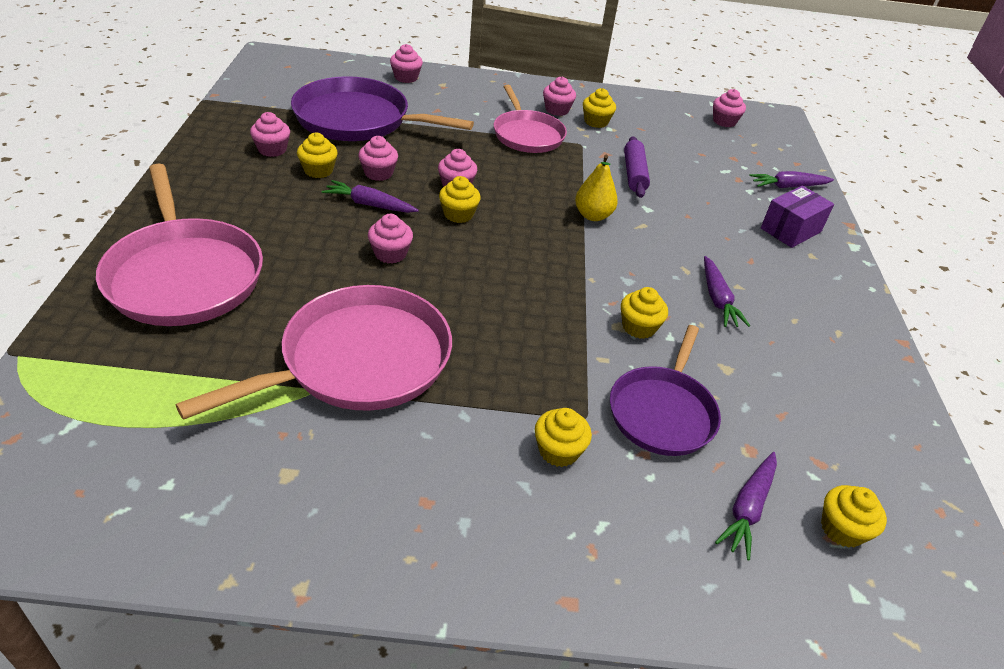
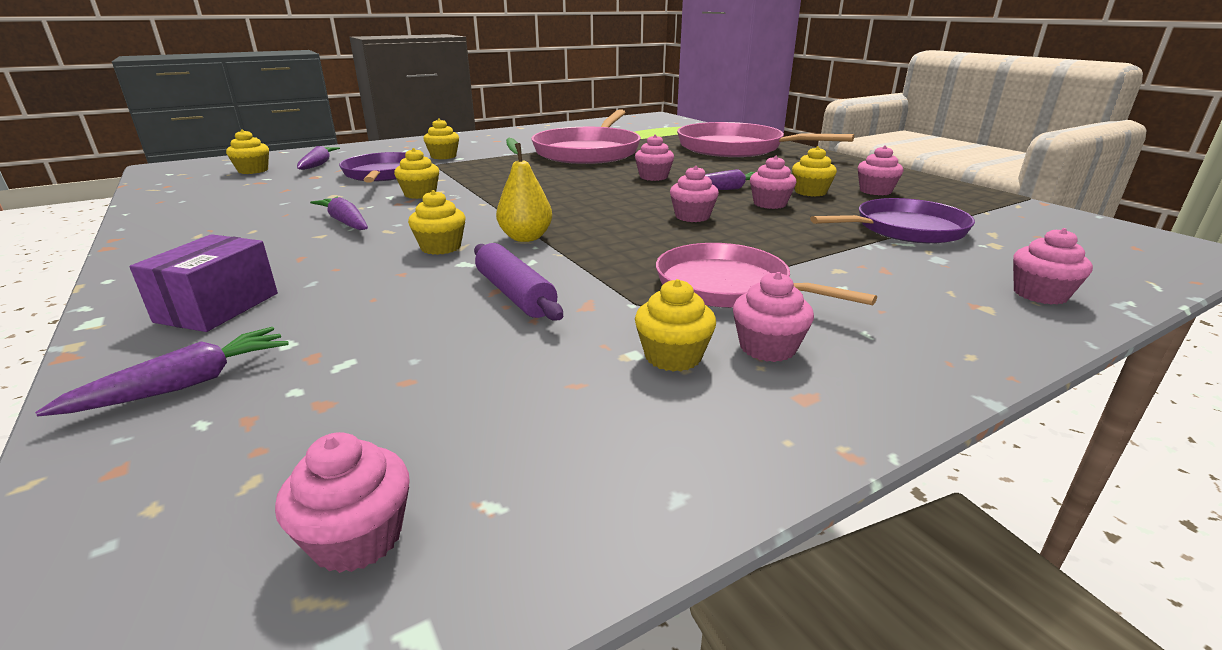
camera: 150 degrees right, 15 degrees down
(358, 120) = (905, 229): purple pan -> purple pan, size x0.65
(458, 214) = (651, 203): yellow cupcake -> yellow cupcake (441, 247)

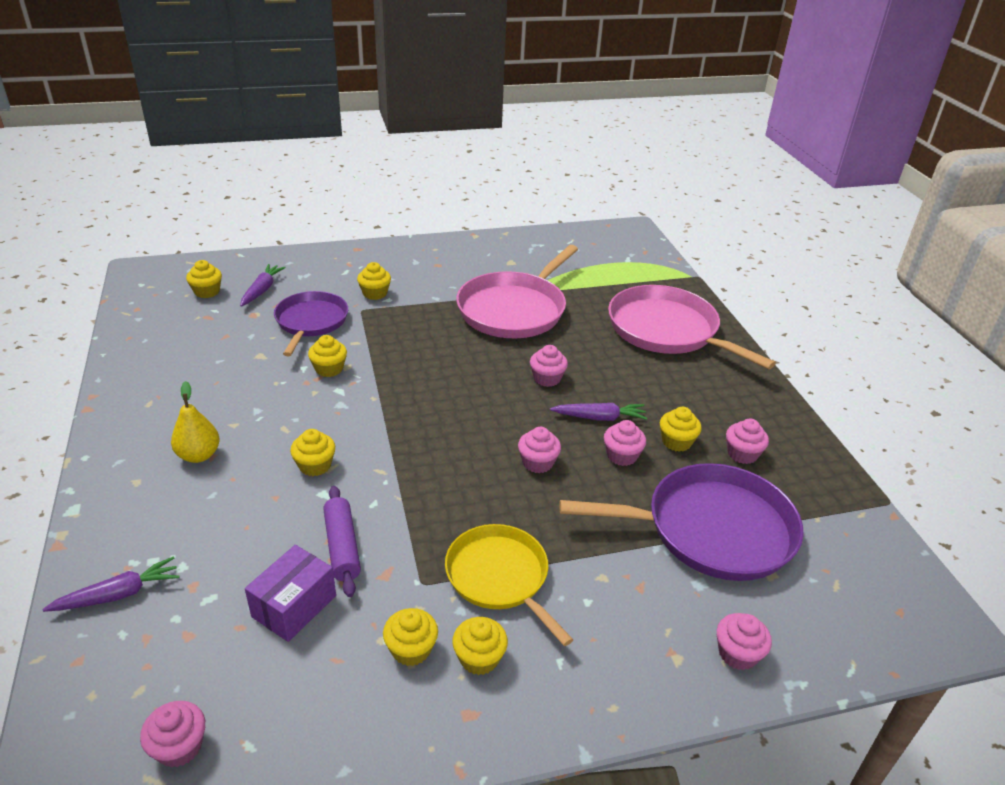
camera: 15 degrees right, 10 degrees up
(218, 307) = (148, 512): purple box -> purple box (294, 606)
(345, 222) = (257, 407): purple carrot -> none
(526, 238) = (384, 466): yellow pear -> yellow pear (199, 455)
(728, 286) = (500, 577): pink pan -> yellow pan
(767, 347) = (479, 658): pink cupcake -> yellow cupcake
(905, 229) = (711, 529): purple pan -> purple pan, size x1.54

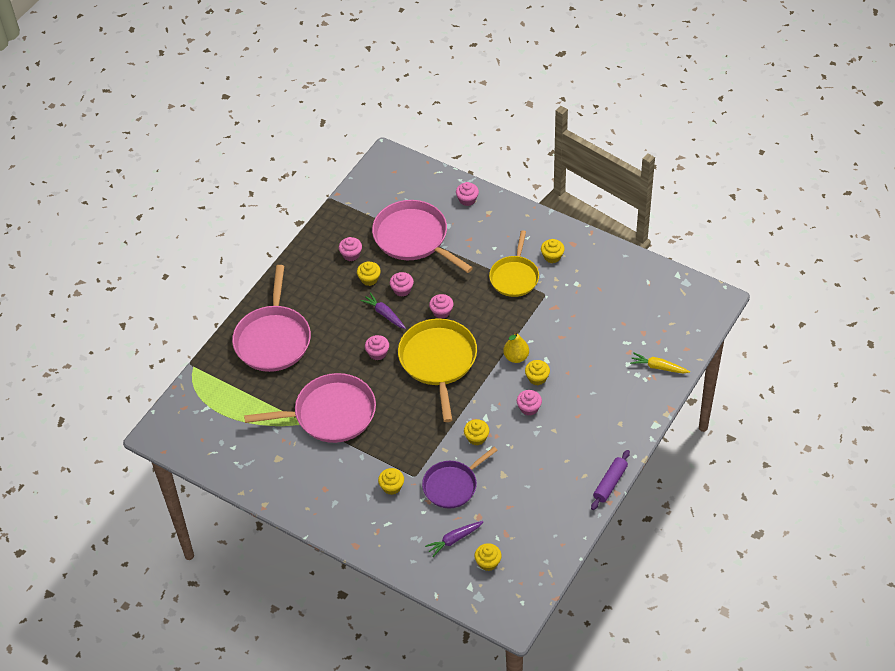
camera: 130 degrees left, 15 degrees up
(118, 594) = (658, 367): purple carrot -> yellow carrot
(179, 747) = (669, 296): pink cupcake -> pink cupcake (529, 408)
(199, 455) = (583, 420): yellow pear -> yellow pear (516, 357)
(294, 606) = (598, 318): purple box -> none
(342, 547) = (560, 330): purple rolling pin -> purple rolling pin (610, 483)
(411, 649) = (571, 275): yellow cupcake -> none
(467, 410) = (438, 361): none -> yellow pan
(711, 529) = (413, 238): purple pan -> pink pan

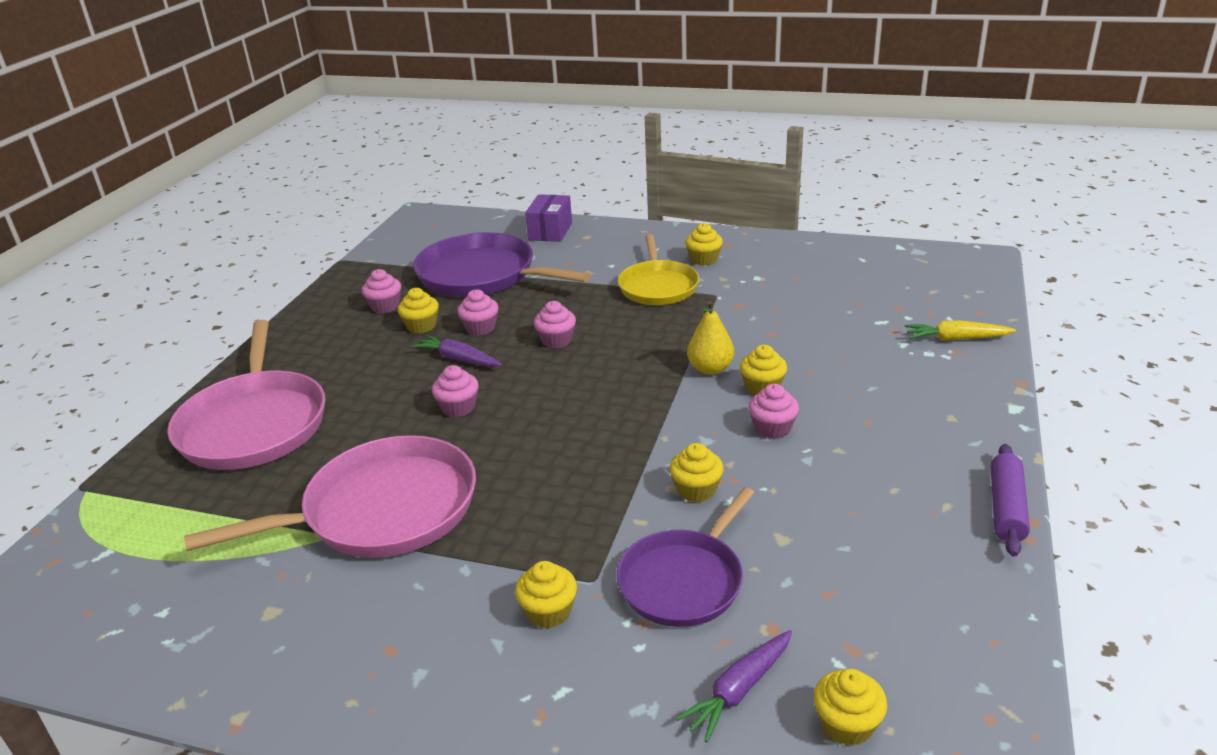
camera: 15 degrees left, 20 degrees down
(413, 238) = (482, 275): pink pan -> purple pan
(438, 361) = (574, 398): yellow pan -> none
(467, 200) = (550, 231): pink cupcake -> purple box

